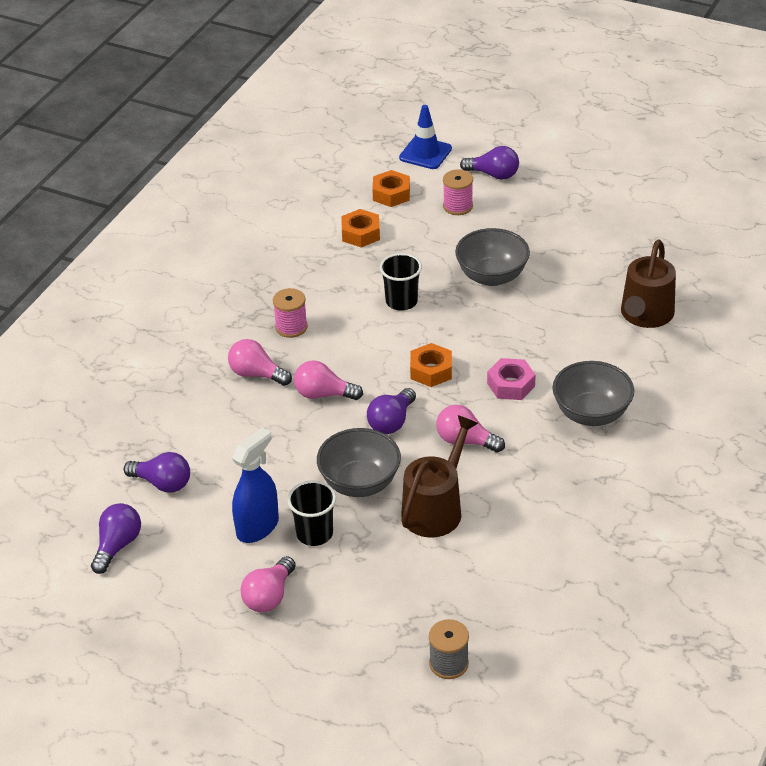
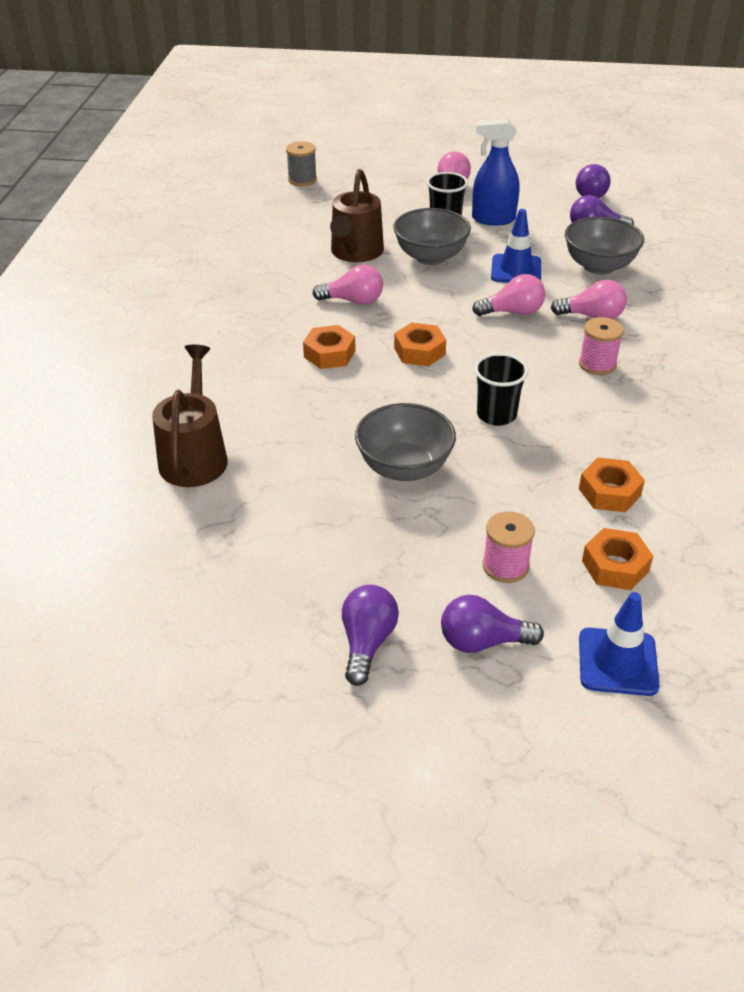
camera: 160 degrees right, 0 degrees up
(258, 527) = (493, 219): blue spray bottle -> blue spray bottle turned 75 degrees clockwise
(285, 445) = (516, 270): none -> blue traffic cone
(391, 422) = (431, 303): purple light bulb -> purple light bulb (367, 642)
(511, 385) = (329, 354): pink nut -> orange nut
(591, 414) = (237, 343): grey bowl -> grey bowl (599, 266)

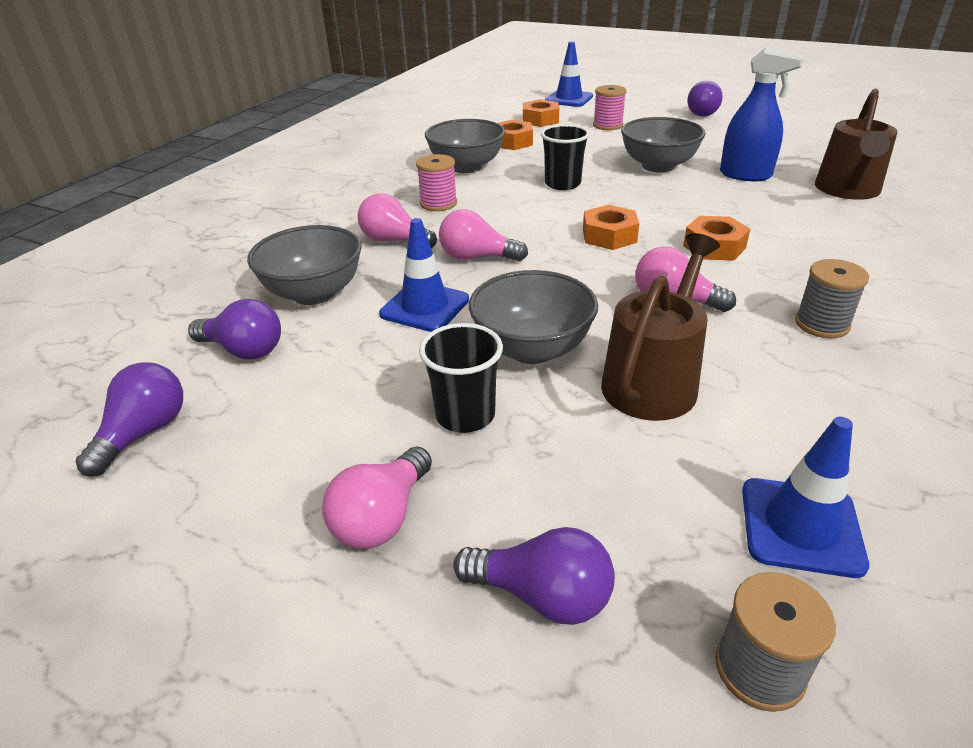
camera: 160 degrees left, 5 degrees down
(256, 300) = (822, 324): none -> grey spool
(284, 212) = (801, 526): none -> blue traffic cone
(482, 641) = (637, 108): purple light bulb -> purple light bulb (542, 595)
(493, 219) = (375, 406): blue spray bottle -> blue spray bottle (745, 175)
(621, 427) = (466, 167): none -> grey bowl

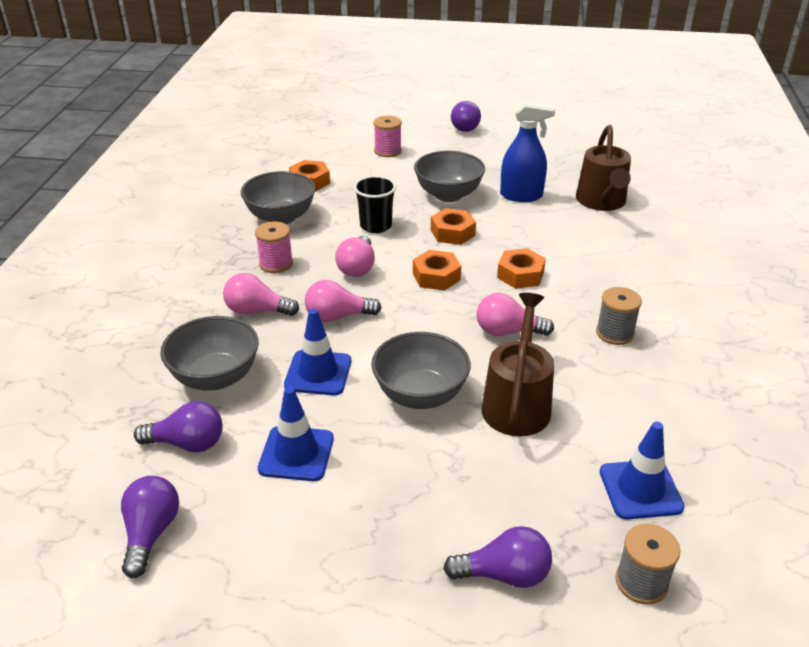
camera: 20 degrees left, 0 degrees up
(382, 517) = (376, 551): pink light bulb -> pink light bulb (357, 267)
(465, 415) = (396, 461): black cup -> none
(540, 120) = (323, 151): orange nut -> orange nut (452, 232)
(569, 99) = (339, 121): blue traffic cone -> blue traffic cone (296, 454)

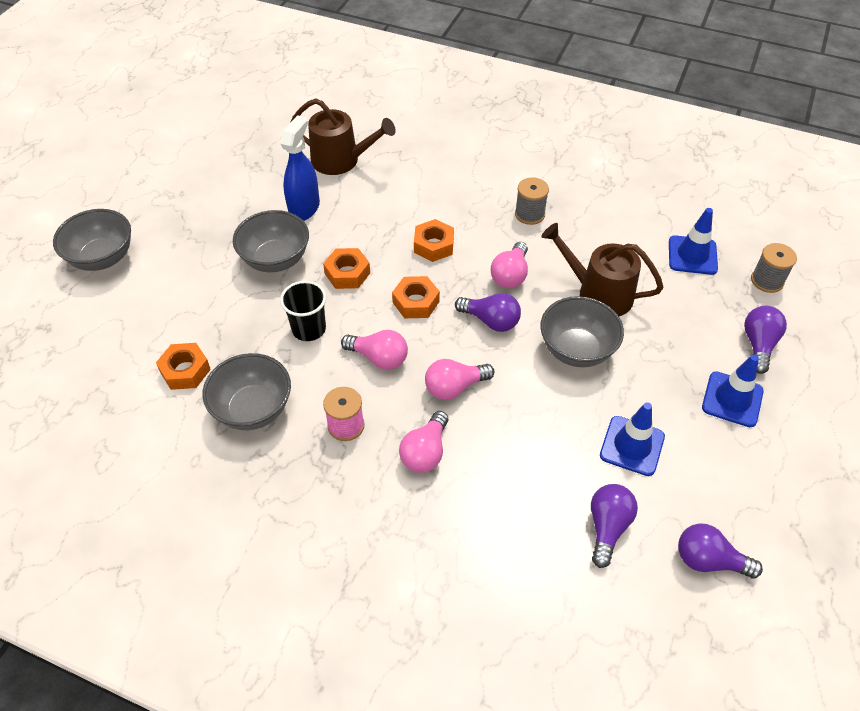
camera: 75 degrees left, 15 degrees up
(215, 377) = (521, 498): grey bowl -> grey bowl (102, 258)
(318, 373) = (533, 415): blue traffic cone -> blue traffic cone (732, 399)
(337, 316) = (454, 387): pink light bulb -> pink light bulb turned 60 degrees clockwise
(387, 151) = (153, 288): pink spool -> none
(466, 127) = (138, 211): purple light bulb -> purple light bulb (491, 321)

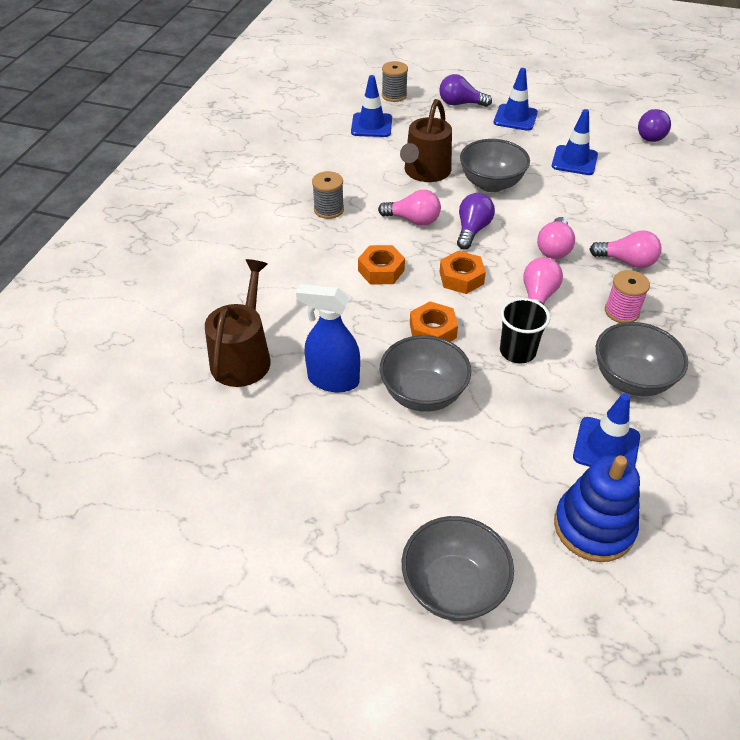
camera: 95 degrees left, 5 degrees down
(116, 344) = (593, 526): none -> blue stacking toy
(185, 371) = (606, 446): orange nut -> blue traffic cone
(454, 387) = (554, 248): pink light bulb -> pink light bulb turned 45 degrees clockwise
(607, 527) = (647, 173): purple light bulb -> none

